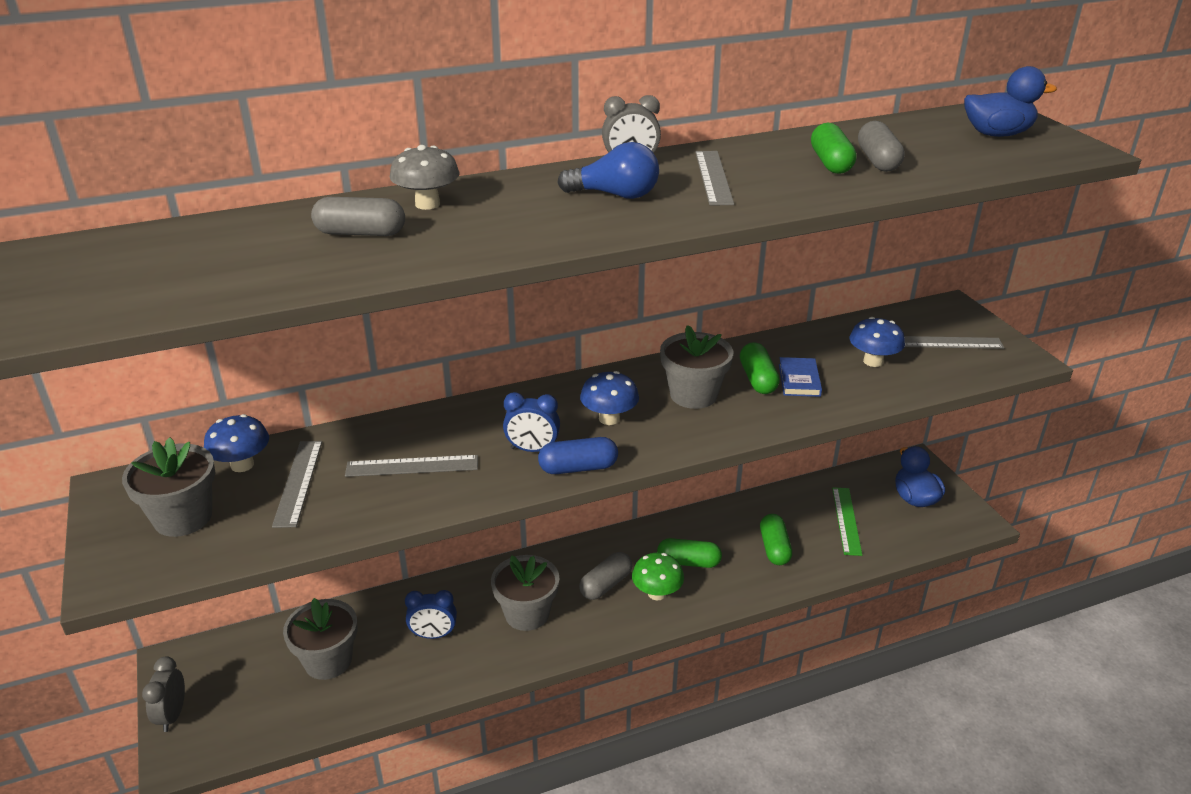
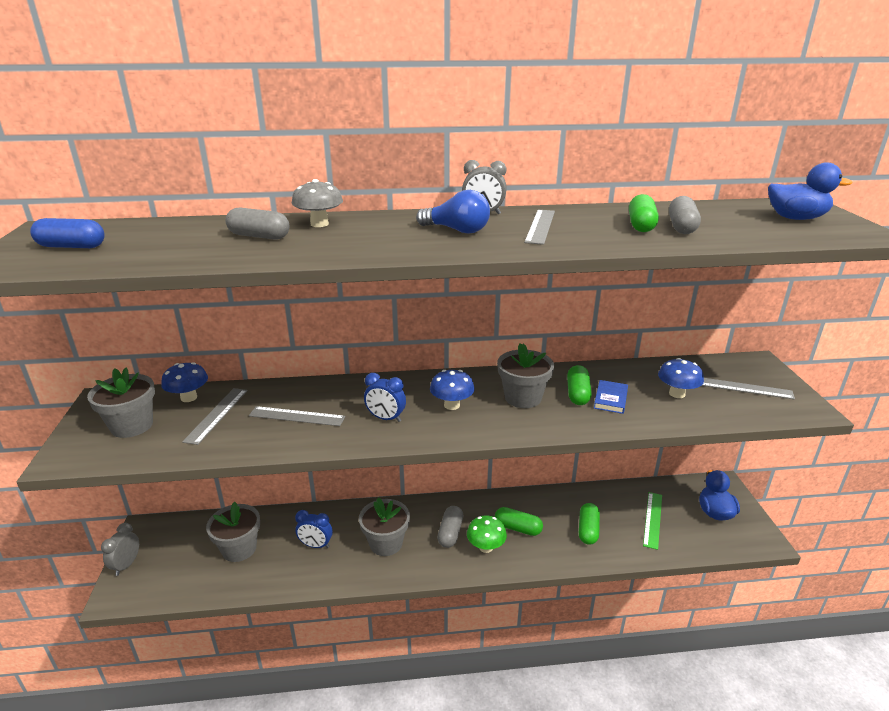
camera: 15 degrees right, 5 degrees down
(578, 468) = (412, 436): blue capsule -> blue capsule (72, 246)
(606, 584) = (450, 533): grey capsule -> grey capsule turned 45 degrees counterclockwise

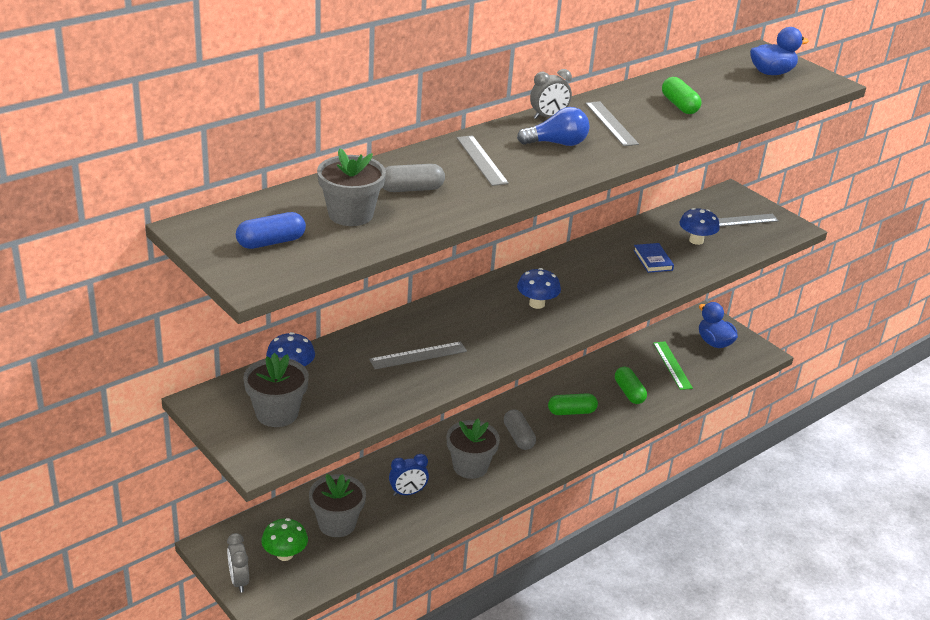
camera: 35 degrees left, 5 degrees up
(217, 415) = (343, 378): grey ruler -> grey ruler (482, 160)
(319, 224) = (436, 162): grey mushroom -> none
(385, 418) = (496, 333): blue clock -> none
(486, 547) = (559, 437): green mushroom -> green mushroom (285, 554)
(523, 398) = (586, 279): grey flower pot -> grey flower pot (350, 214)
(577, 394) = (624, 263): green capsule -> none
(681, 227) = (708, 101): grey capsule -> none

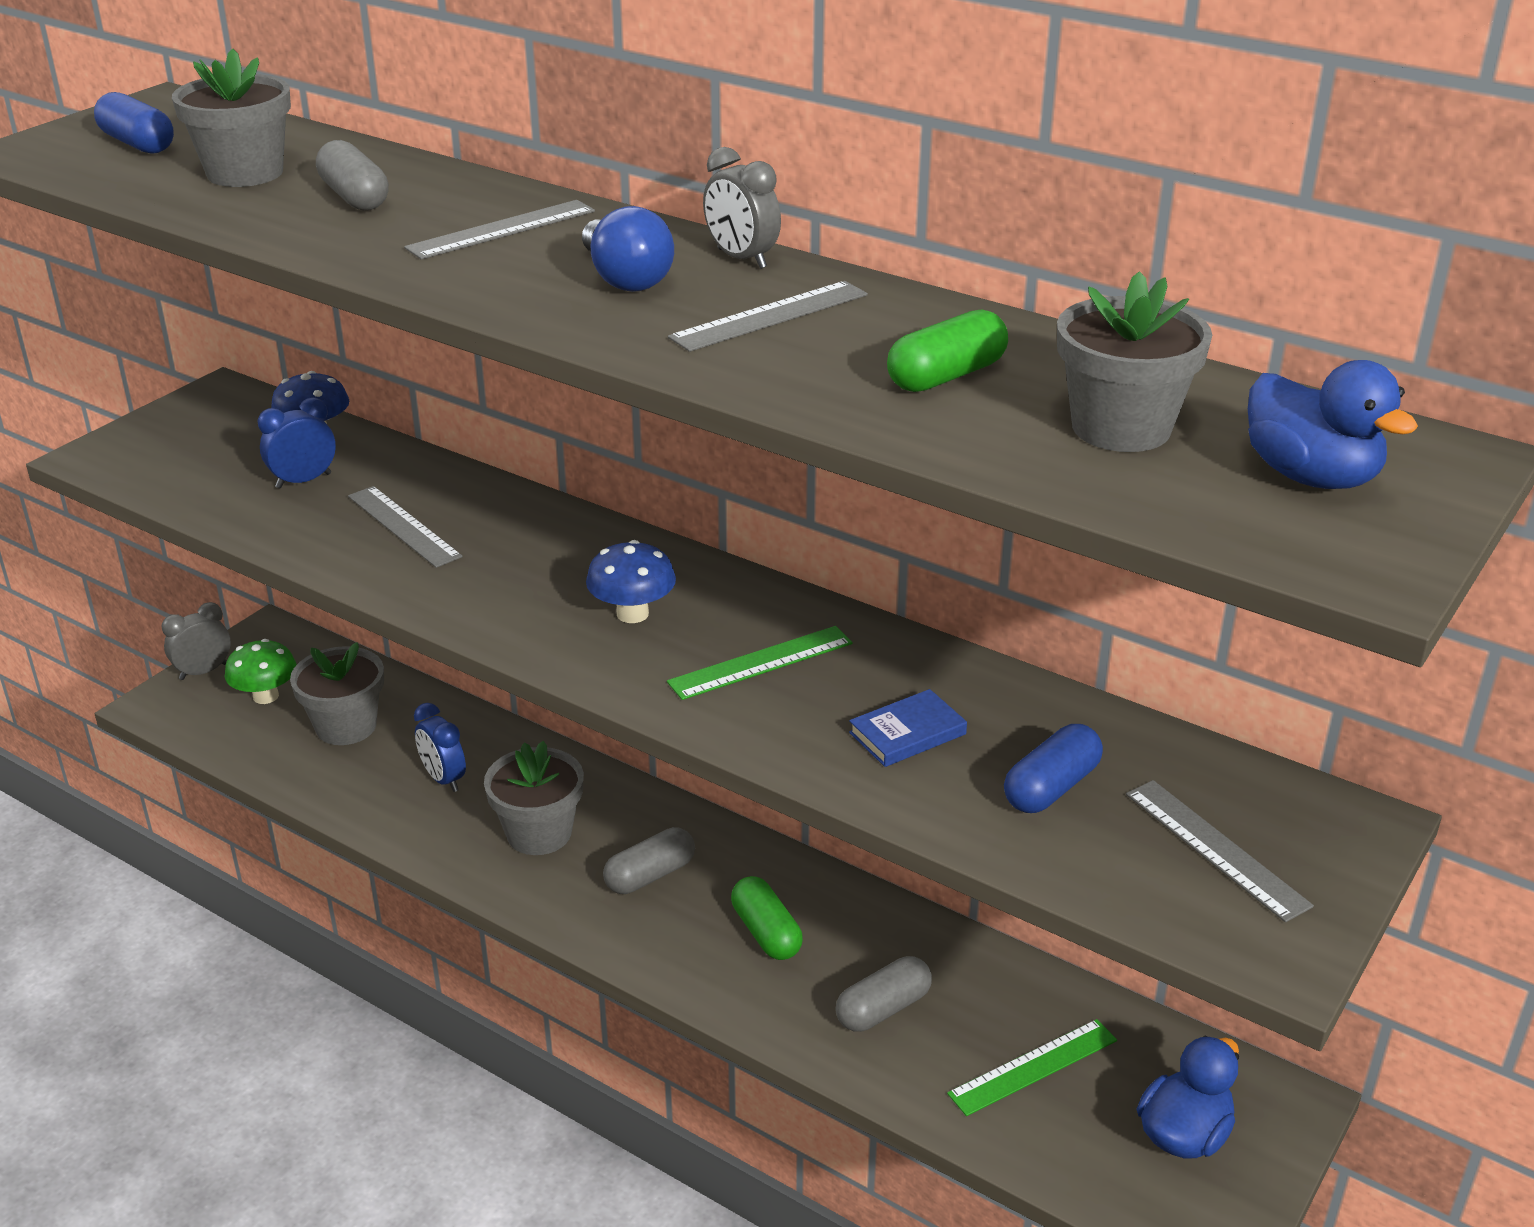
camera: 75 degrees right, 0 degrees up
(277, 413) = (208, 446): grey flower pot -> grey flower pot (1121, 427)
(345, 382) = (303, 481): none -> blue clock
(590, 280) = (761, 663): none -> green ruler
(629, 392) = (883, 1009): green capsule -> grey capsule
(696, 240) = (1051, 787): blue mushroom -> blue capsule

